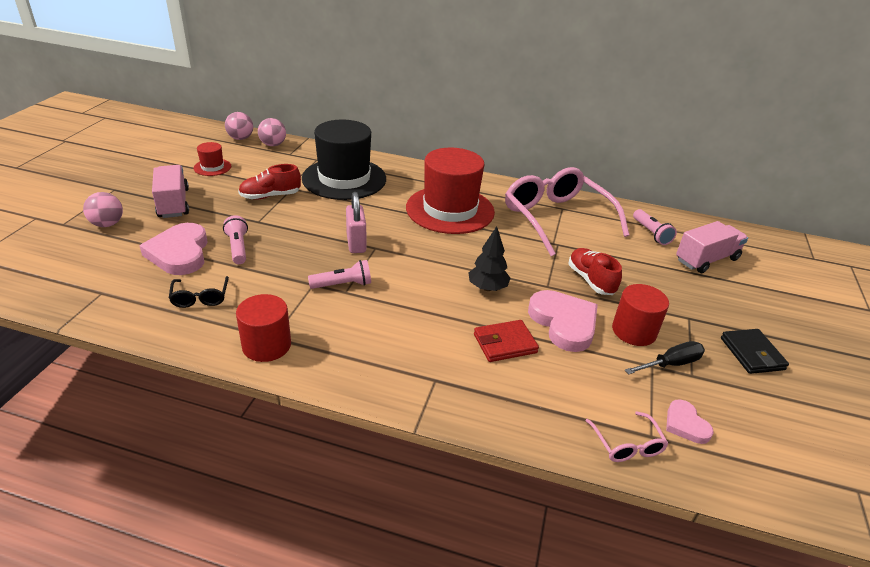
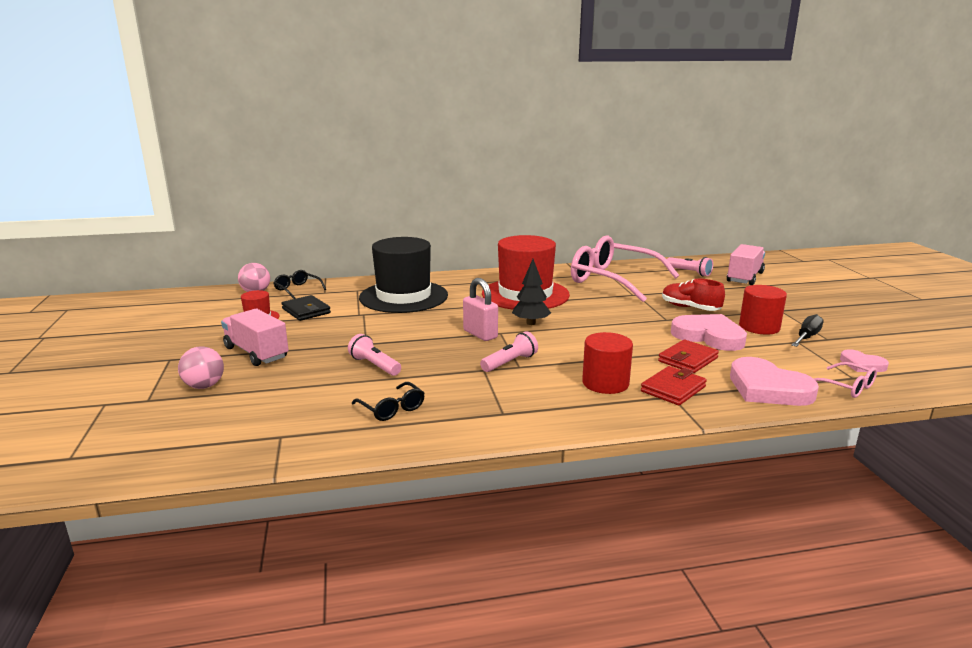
camera: 25 degrees left, 15 degrees down
(179, 253) = (320, 385): pink heart -> pink heart (768, 388)
(266, 345) = (505, 420): red cylinder -> red cylinder (605, 383)
(270, 196) = (351, 324): red shoe -> none
(273, 145) = (297, 289): pink ball -> black glasses
(446, 372) = (673, 389): none -> red wallet
(487, 288) = (626, 332): black tree -> black tree (531, 323)
(752, 354) = (843, 317): black wallet -> black wallet (306, 311)

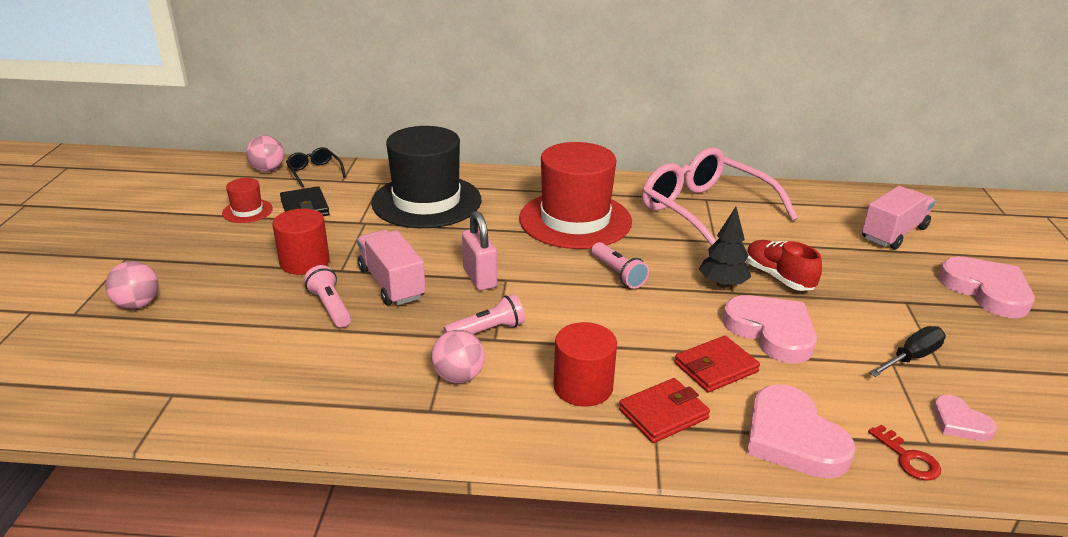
camera: 15 degrees right, 10 degrees up
(256, 353) = (217, 264): pink truck -> pink truck (391, 283)
(392, 408) = (310, 377): black glasses -> none
(509, 391) = (458, 377): none -> pink ball
(531, 323) = (552, 270): black tree -> black tree (722, 284)
(689, 272) = (820, 213): pink flashlight -> pink flashlight (618, 274)
(759, 327) = (854, 327): red cylinder -> red cylinder (304, 262)
(824, 299) = (987, 291): none -> pink heart
(846, 387) = (908, 458): pink glasses -> red key

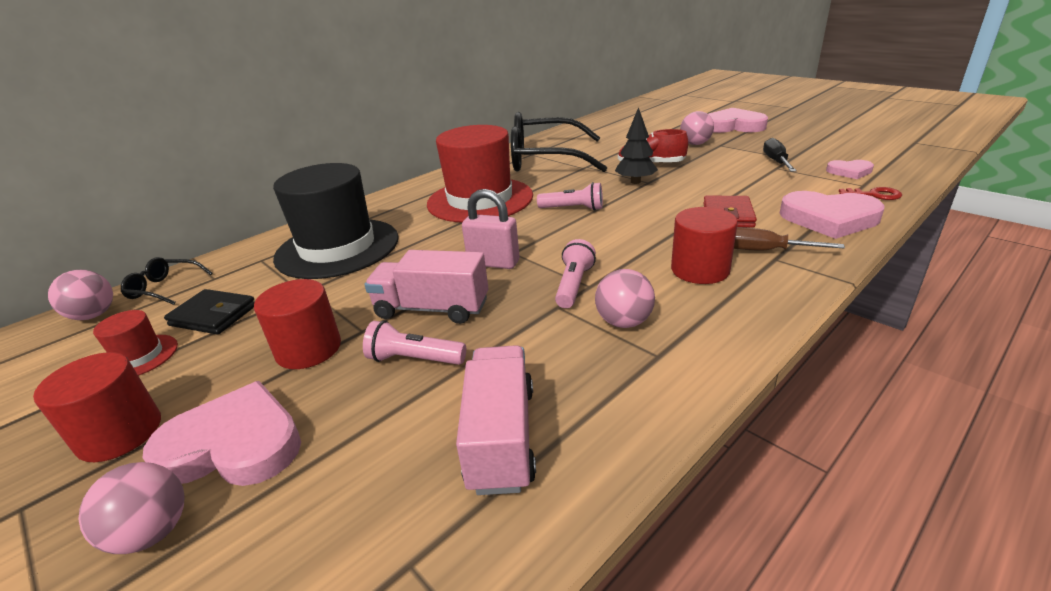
camera: 45 degrees left, 0 degrees up
(188, 249) = (120, 433): none -> red cylinder
(663, 414) = (764, 251): red wallet -> brown screwdriver
(705, 212) = (545, 159): pink glasses -> black glasses
(771, 332) = (707, 186): pink heart -> pink heart (234, 444)
(882, 284) = (695, 144): none -> pink ball
(894, 233) = (649, 125): pink truck -> pink truck (501, 437)

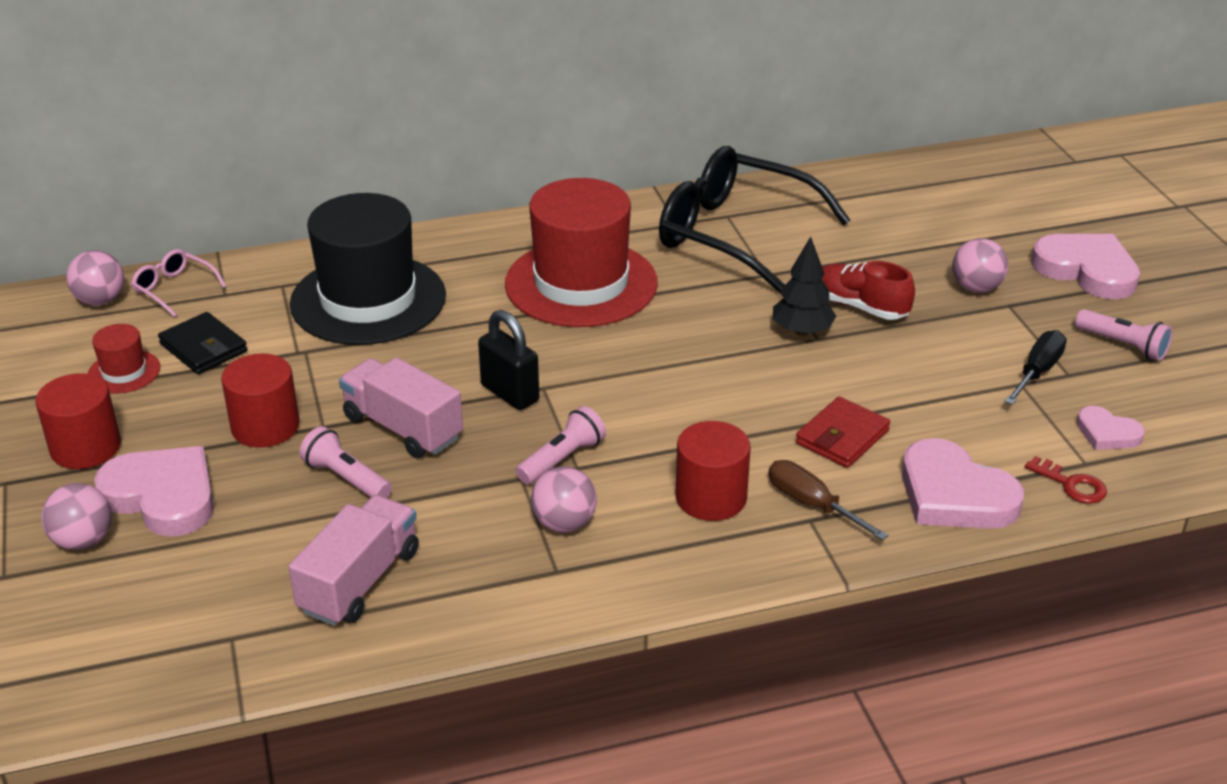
camera: 25 degrees right, 5 degrees up
(165, 288) = (174, 289): black glasses -> pink glasses
(493, 263) = (510, 393): pink padlock -> black padlock
(573, 208) = (675, 347): pink flashlight -> pink flashlight (1123, 345)

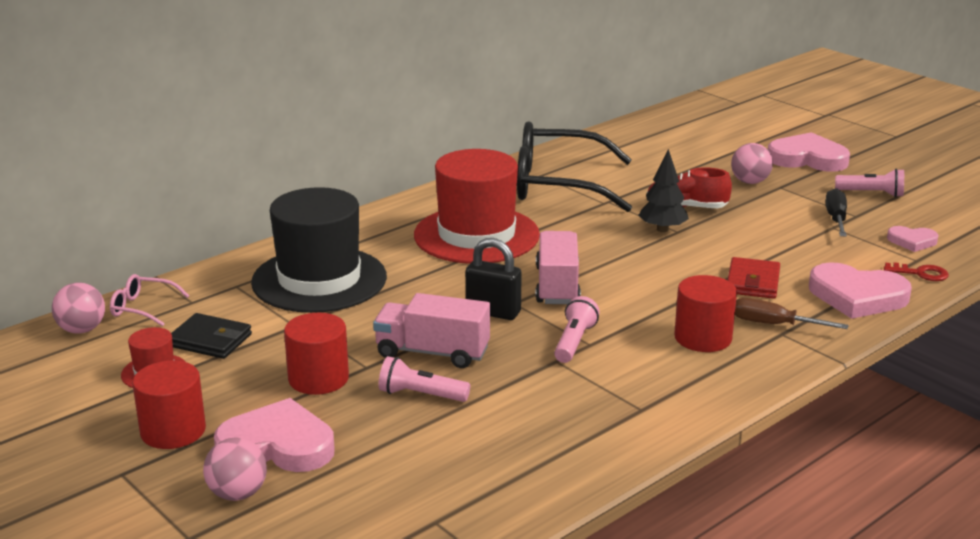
camera: 25 degrees left, 10 degrees down
(360, 581) = (501, 456): pink truck -> pink truck (557, 286)
(564, 523) = (616, 379): pink ball -> none

